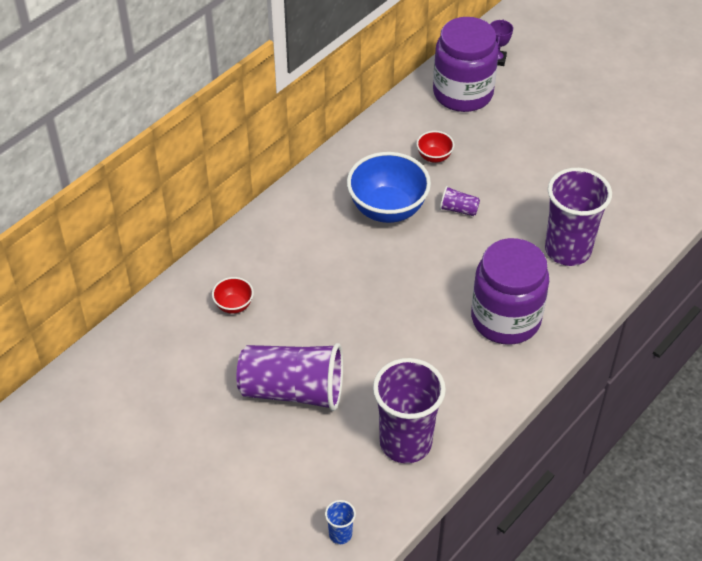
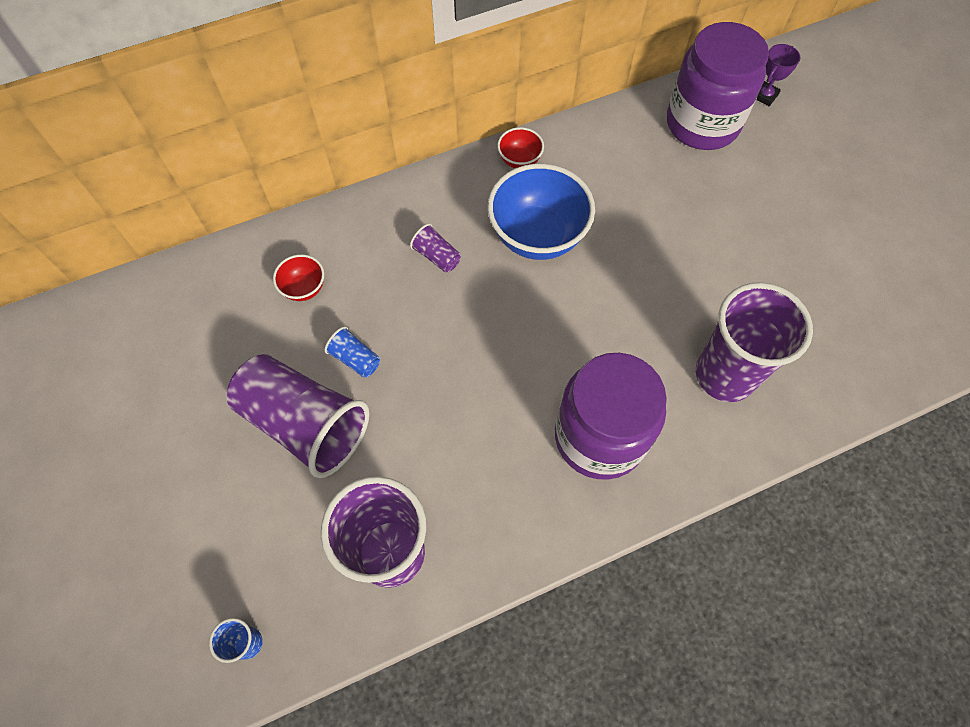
camera: 25 degrees right, 15 degrees up
(303, 336) = (355, 359): none -> blue cup
(434, 157) = (626, 191): red bowl -> red bowl (519, 160)
(458, 209) = (619, 268): purple cup -> purple cup (437, 256)

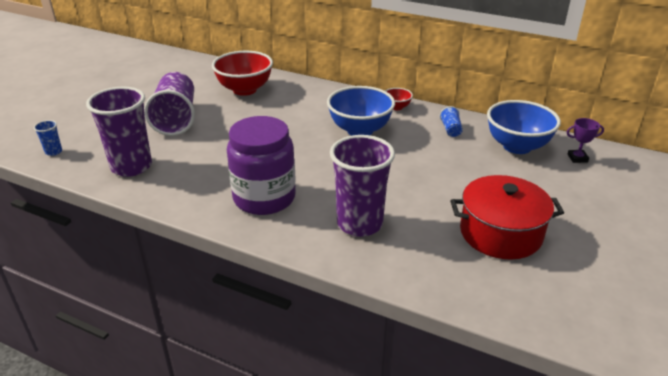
camera: 50 degrees right, 30 degrees down
(304, 288) = (245, 90): red bowl -> red bowl, size x2.11
(355, 359) = (224, 116): blue cup -> blue cup (450, 129)
(437, 256) = (307, 111): purple cup -> none
(702, 124) = (517, 146): purple jar -> blue bowl
(832, 265) = (500, 233): none -> red pot

